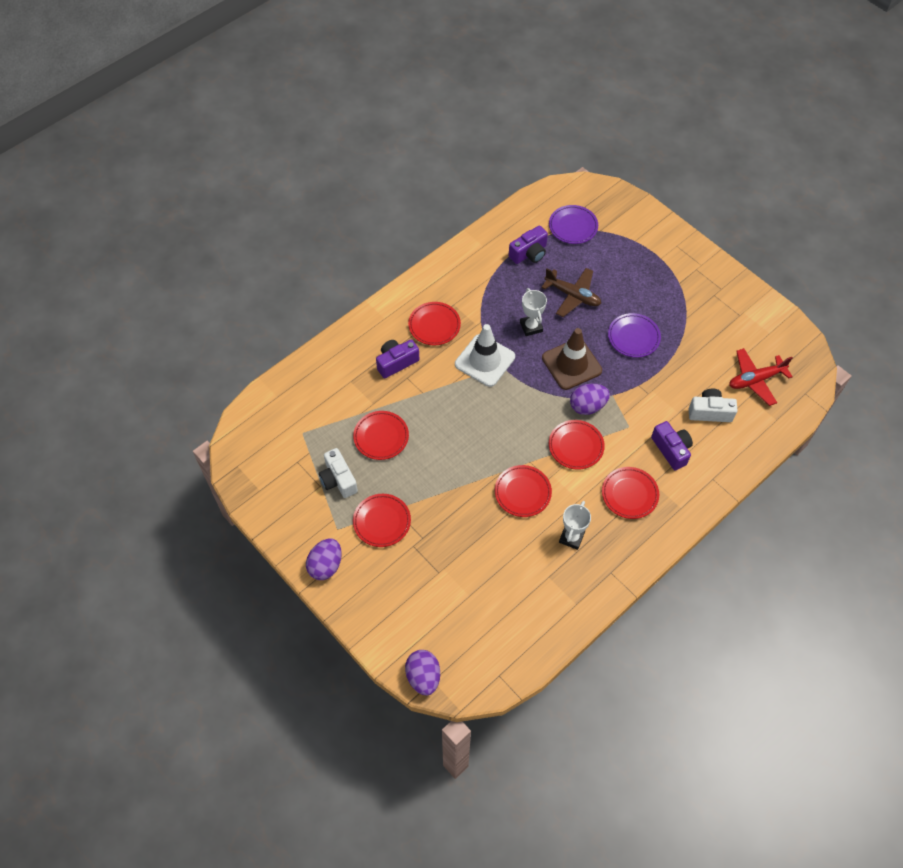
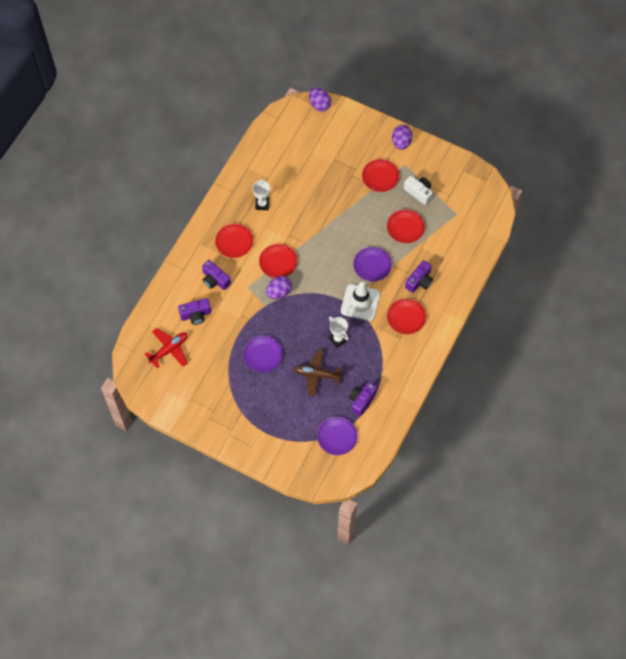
camera: 160 degrees right, 5 degrees up
(449, 401) = (372, 265): none -> purple plate
(522, 492) = (301, 221): red plate -> none
(571, 364) = (300, 319): brown traffic cone -> none
(709, 412) = (196, 315): white camera -> purple camera

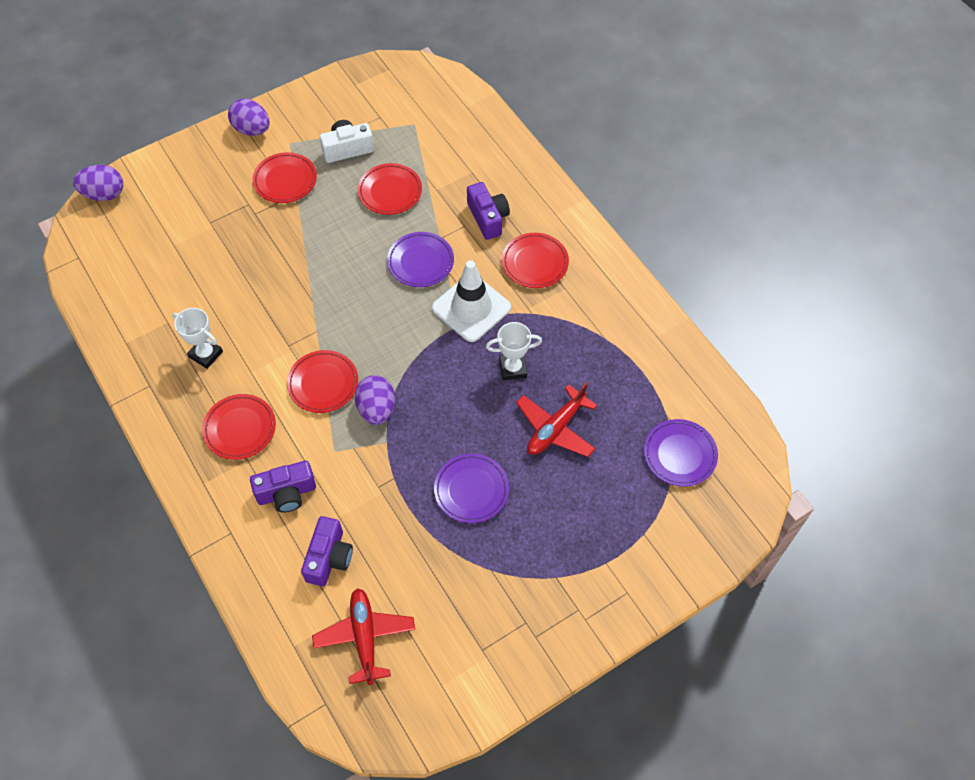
camera: 60 degrees left, 5 degrees down
(317, 374) = (555, 428): brown plane -> red plane
(361, 400) = (637, 389): purple camera -> none

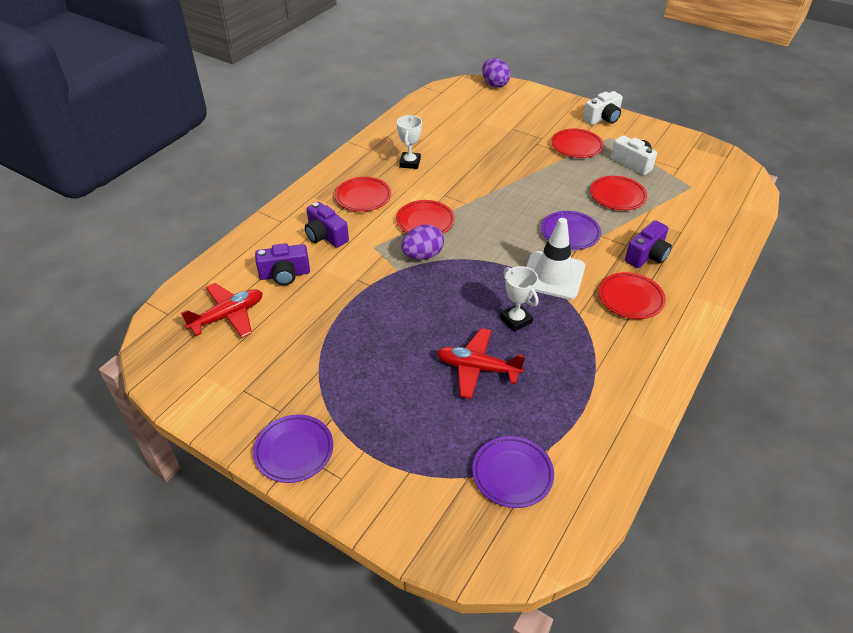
camera: 65 degrees right, 15 degrees down
(252, 129) = (603, 118): purple egg -> white camera
(471, 490) = (385, 333): purple plate -> purple plate (294, 451)

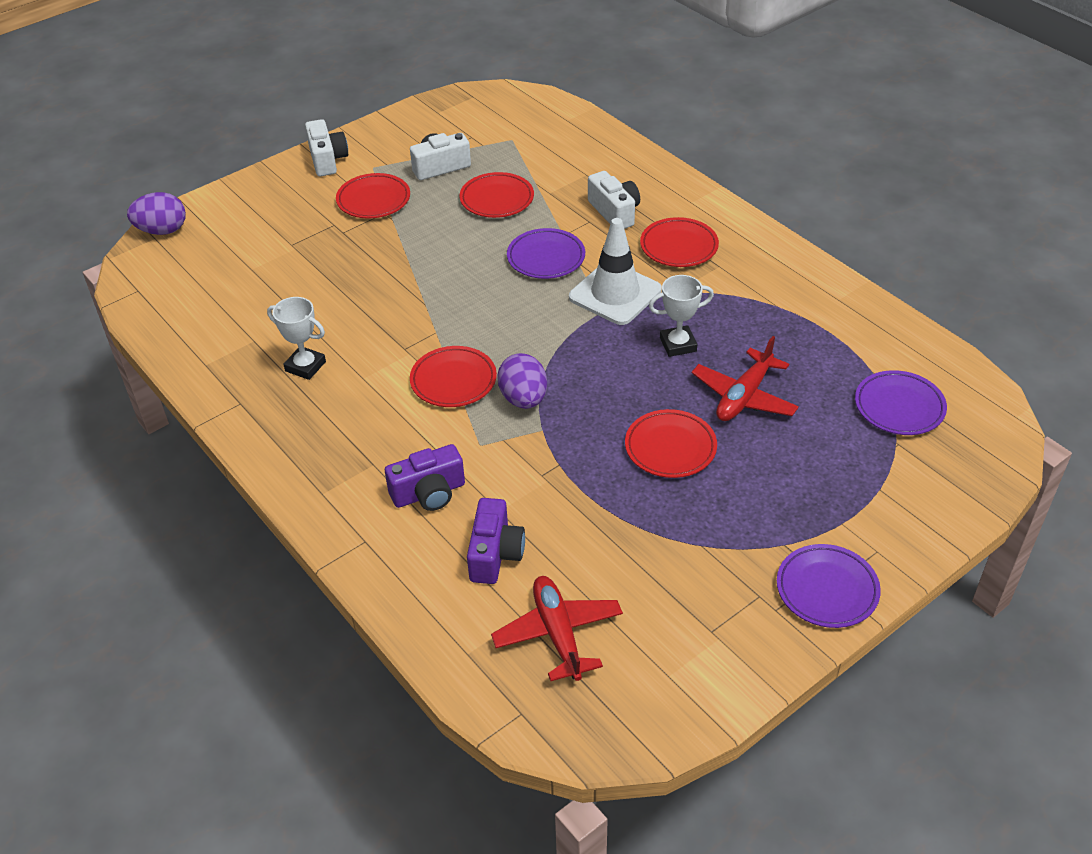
camera: 70 degrees left, 0 degrees up
(363, 197) = (359, 434): red plate -> red plate (670, 448)
(647, 255) = (614, 212): purple camera -> white camera

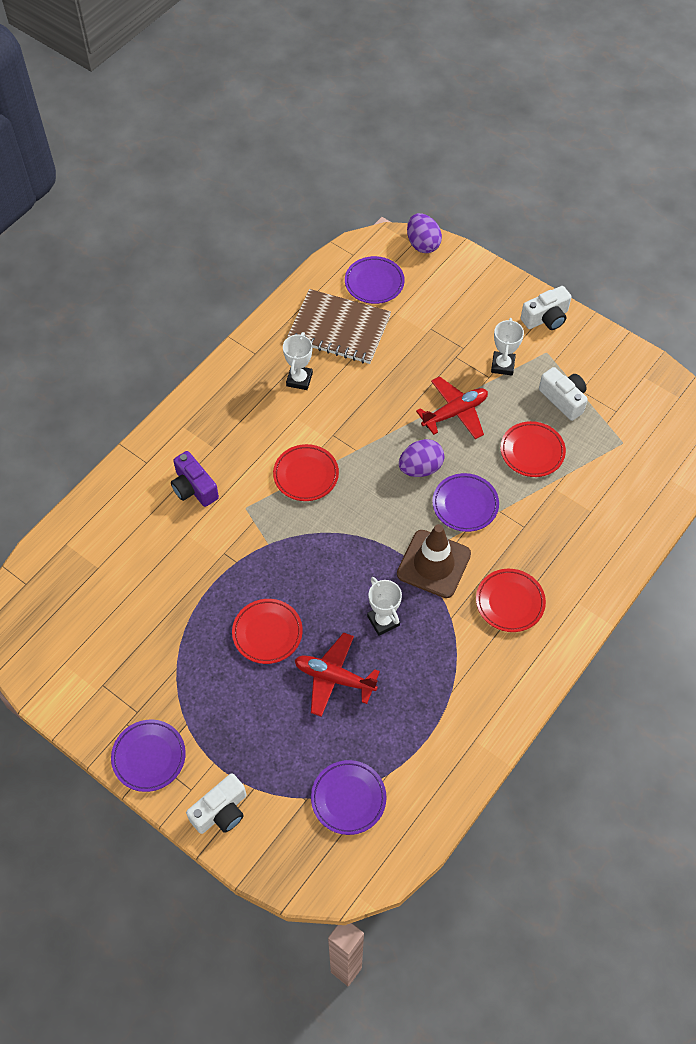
camera: 75 degrees right, 15 degrees up
(194, 279) = (374, 283): none -> purple plate
(246, 319) = (339, 329): none -> brown notebook
(373, 200) = (502, 365): red plate -> white trophy
(495, 554) = (147, 540): purple camera -> none
(523, 399) = (297, 525): purple egg -> purple egg (420, 468)
(558, 634) = (87, 592): red plane -> red plane (455, 412)
(614, 212) = (543, 544): white camera -> white camera (221, 811)
(615, 294) = (433, 564): white traffic cone -> brown traffic cone

